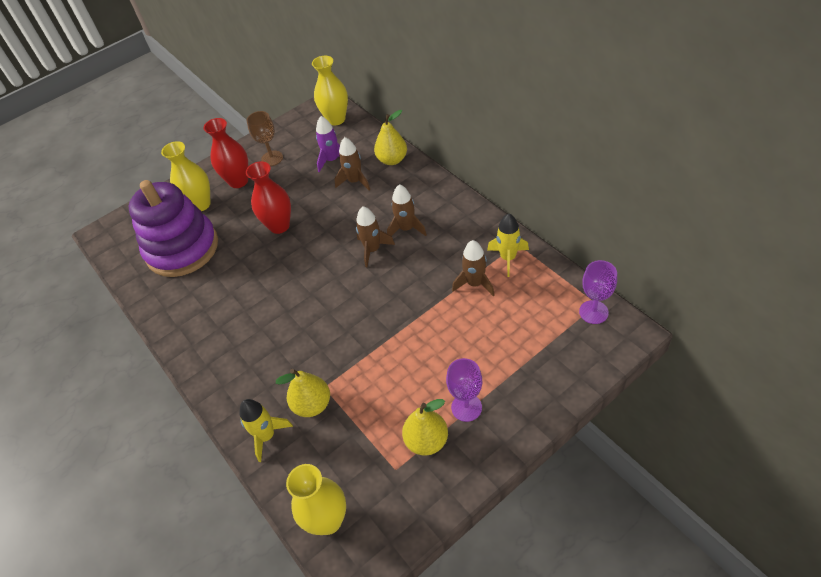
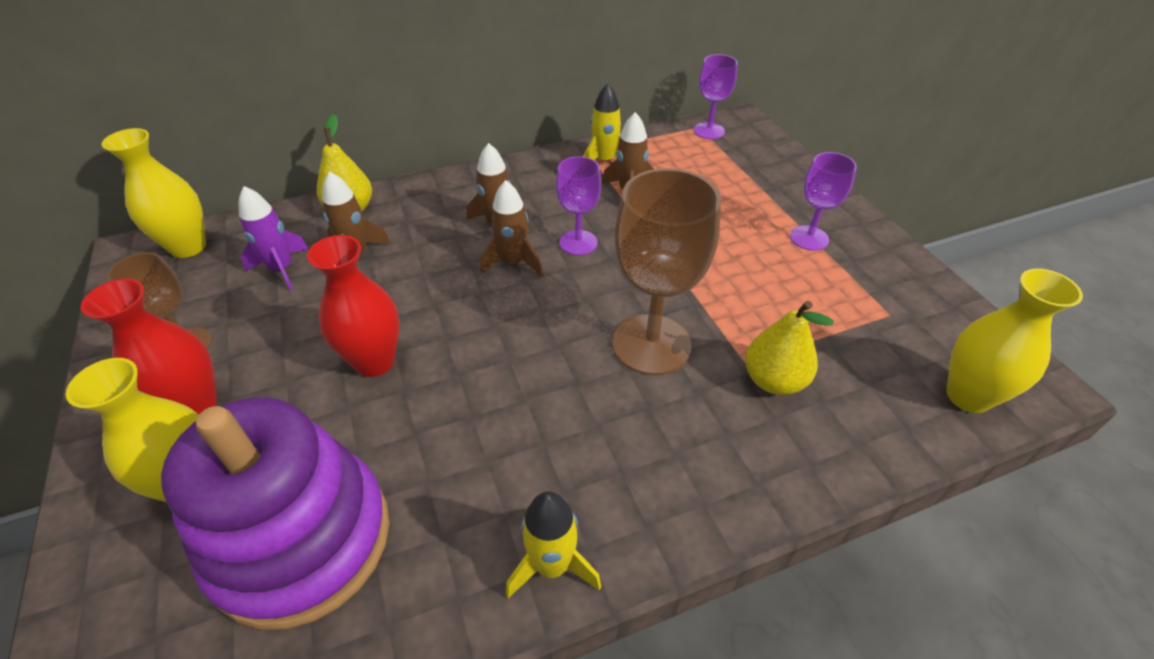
camera: 80 degrees left, 5 degrees down
(266, 436) = (822, 449): yellow rocket -> yellow rocket (552, 565)
(324, 336) = (651, 344): none -> brown goblet
(404, 274) = (578, 242): none -> purple goblet
(426, 441) = (851, 279): yellow pear -> none

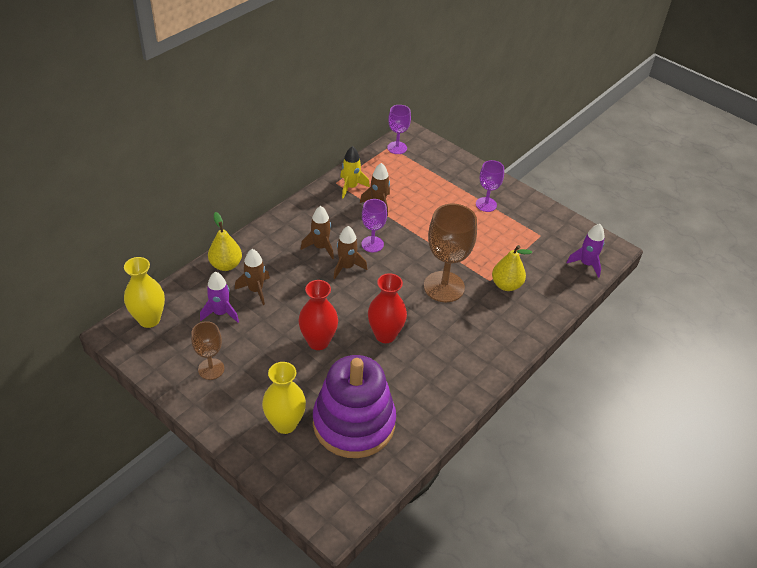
camera: 30 degrees left, 0 degrees up
(195, 406) = (248, 394): red vase -> red vase (385, 335)
(552, 565) = (462, 391): yellow rocket -> none
(968, 396) = (586, 264): yellow vase -> purple rocket

